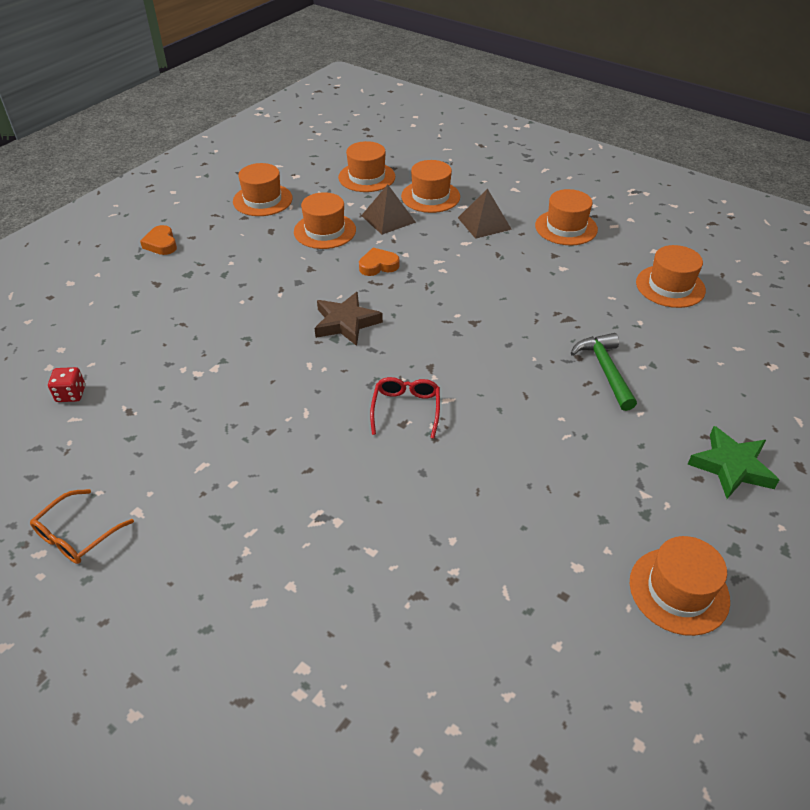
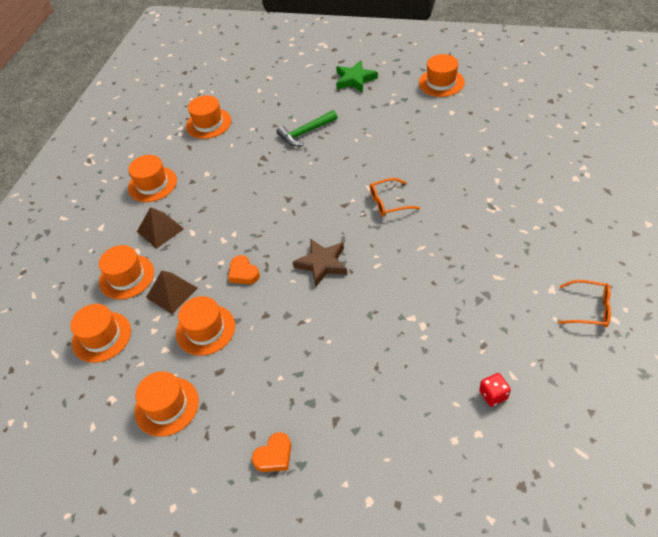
camera: 105 degrees left, 5 degrees up
(406, 409) = (389, 202): red glasses -> orange glasses

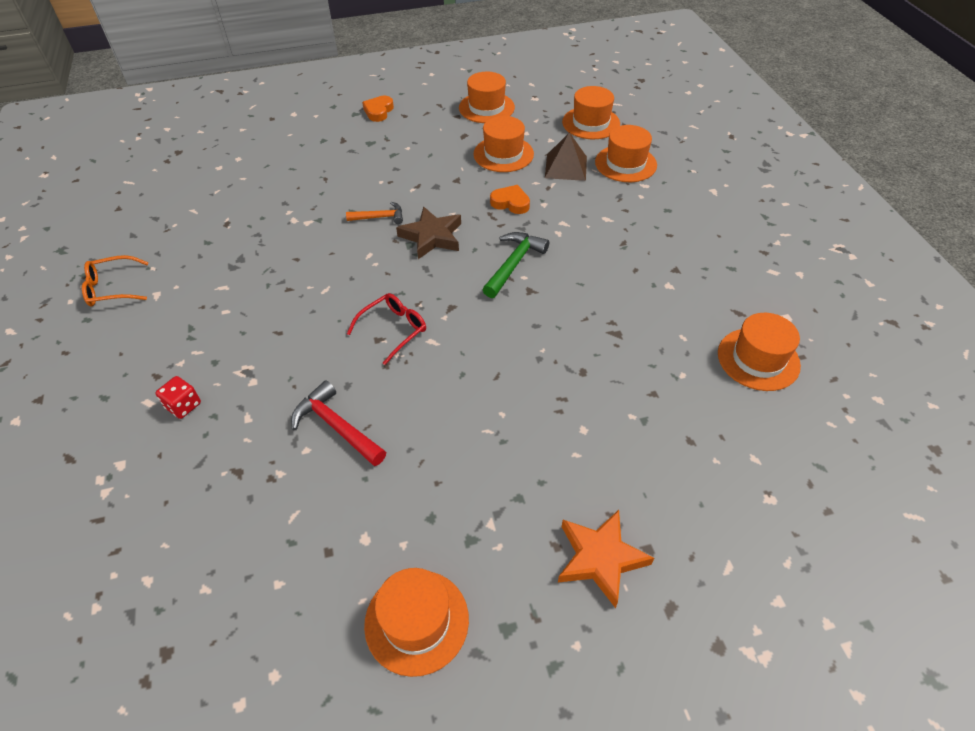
camera: 145 degrees right, 0 degrees up
(152, 184) = (720, 250): orange hat -> none
(160, 230) = (645, 209): brown pyramid -> none
(305, 133) = (592, 397): green hammer -> green hammer (514, 264)
(350, 299) = (380, 217): none -> orange hammer
(355, 80) = (600, 558): green star -> orange star
(389, 202) = (393, 330): orange glasses -> red glasses
(447, 160) = (336, 426): none -> red hammer
(493, 395) = (210, 193): red dice -> red dice (183, 406)

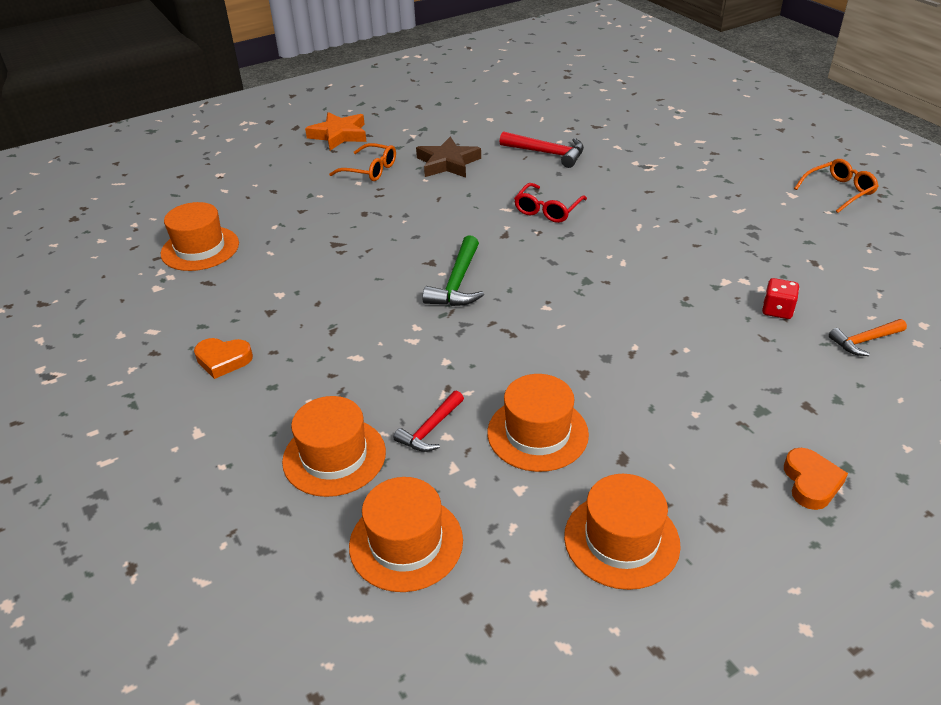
camera: 165 degrees right, 10 degrees down
(183, 406) = (671, 143): red dice -> red dice (777, 310)
(380, 217) = (646, 303): orange hammer -> orange hammer (864, 341)
(416, 621) = (441, 102): orange hat -> none
(432, 237) = (567, 293): brown star -> brown star (447, 163)
(510, 203) = (491, 353): orange heart -> orange heart (223, 360)
(565, 167) = (430, 429): brown pyramid -> red hammer
(565, 452) = (370, 170): none -> orange glasses

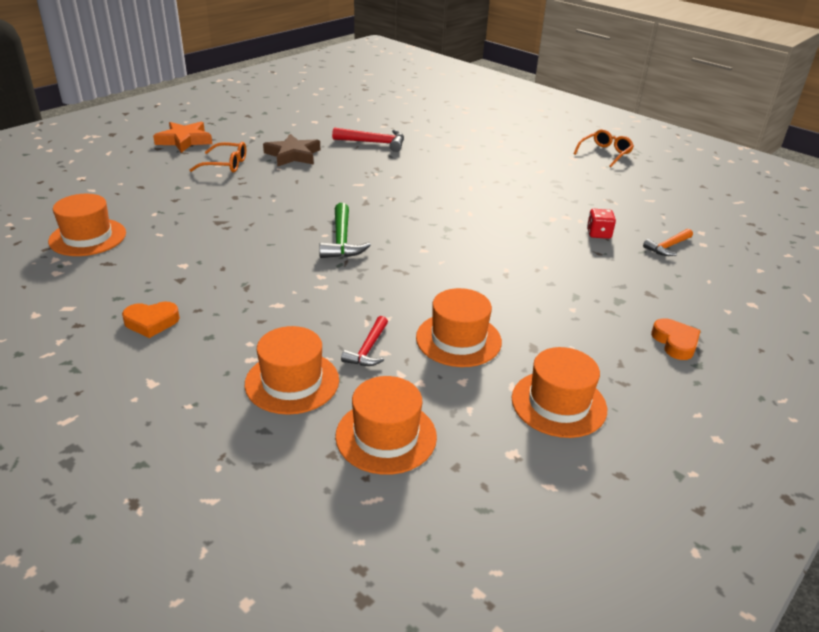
camera: 20 degrees left, 5 degrees down
(547, 210) = (393, 182): red glasses -> none

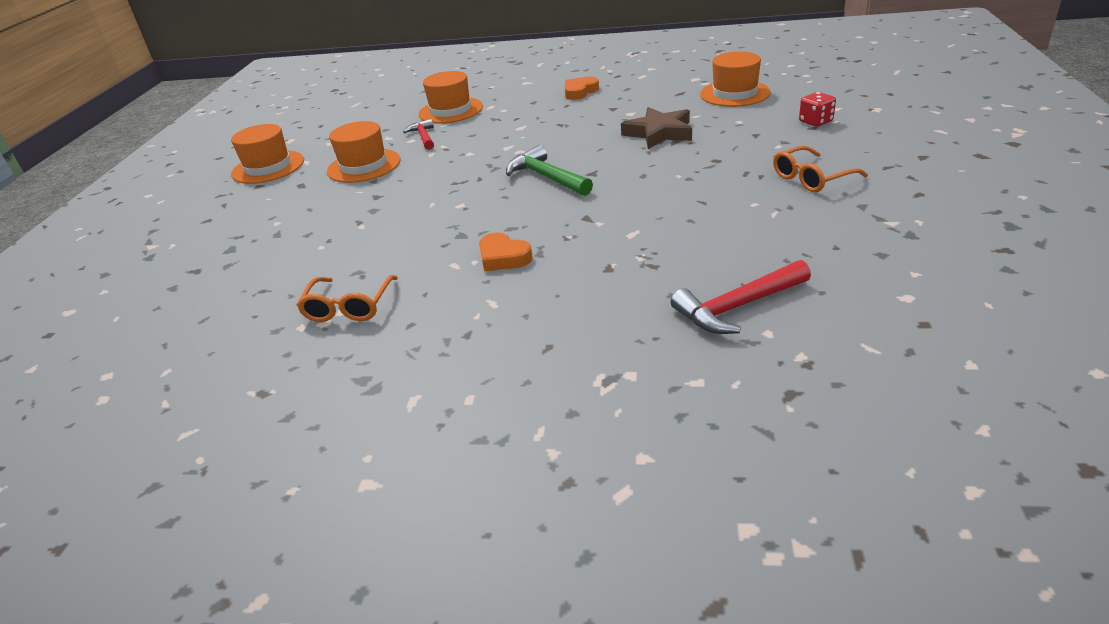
camera: 150 degrees right, 0 degrees up
(184, 140) = (932, 176): orange star -> none
(293, 155) = (782, 226): brown star -> brown star (659, 133)
(386, 436) = (370, 118): orange hat -> none
(598, 234) = (268, 317): red dice -> red dice (815, 121)
(605, 153) = (300, 551): orange glasses -> orange glasses (349, 307)
(667, 247) = (165, 343): orange hammer -> none
(675, 342) = (171, 238): orange heart -> orange heart (503, 257)

